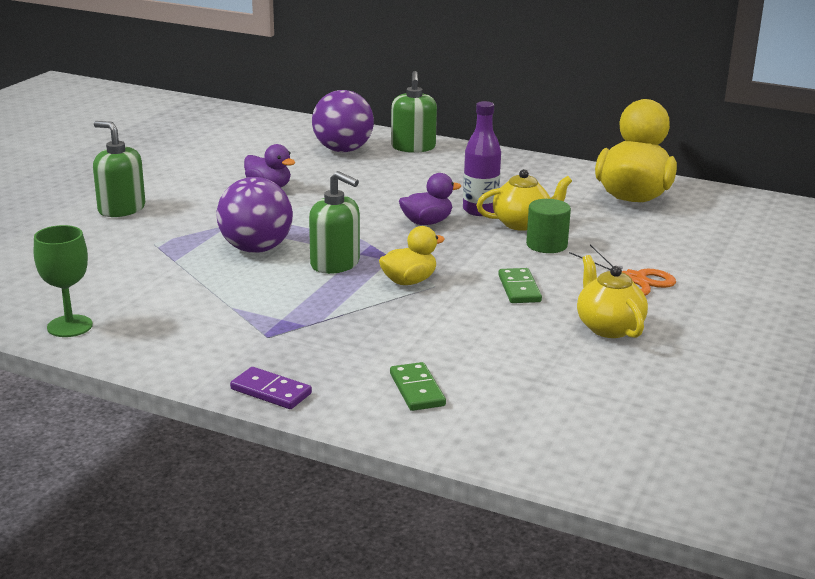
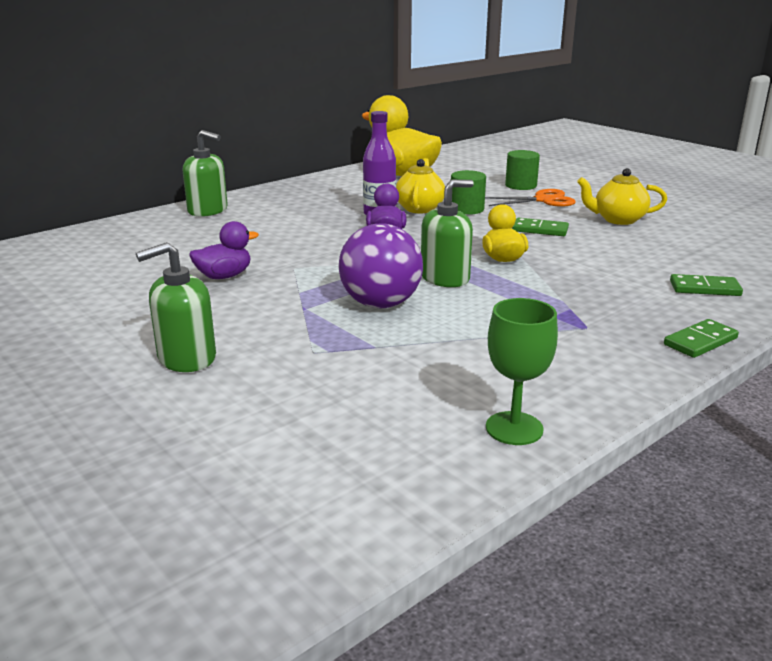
camera: 65 degrees left, 0 degrees up
(271, 391) = (700, 342): purple domino -> green domino
(343, 150) = (172, 234): purple ball -> none
(676, 260) = (521, 185): none -> green cylinder

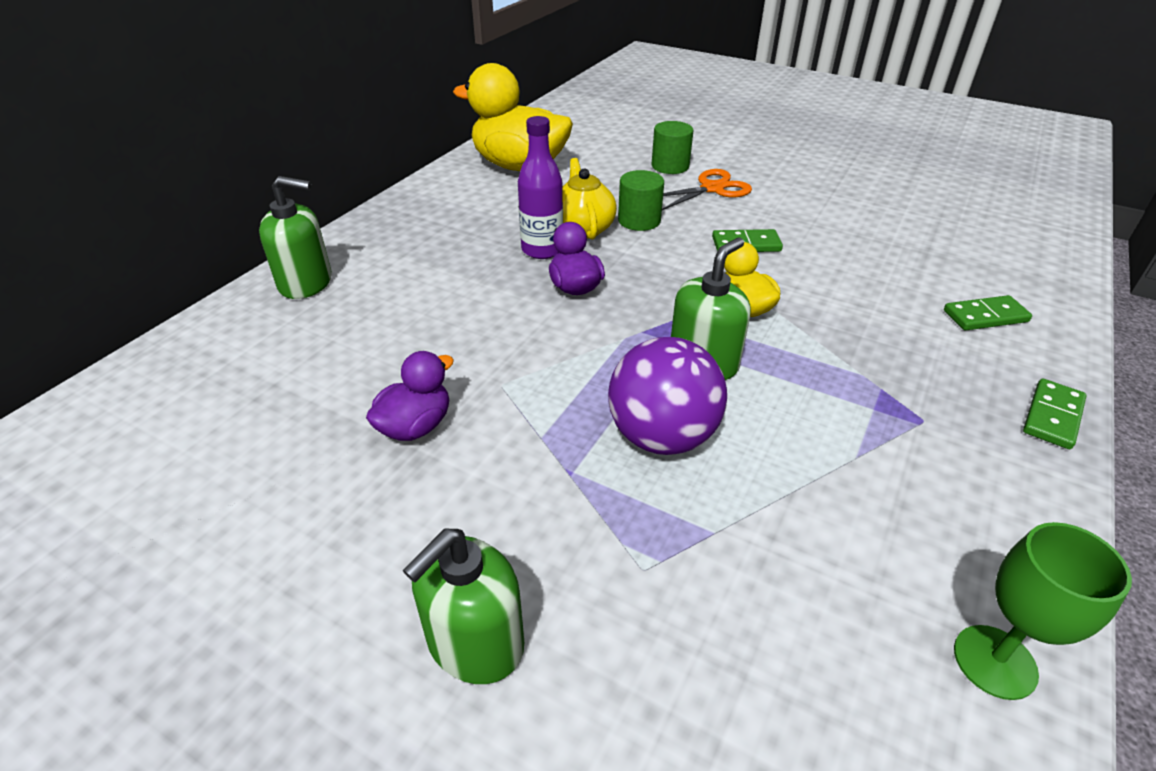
camera: 20 degrees left, 15 degrees up
(618, 220) = (814, 210): yellow teapot -> none

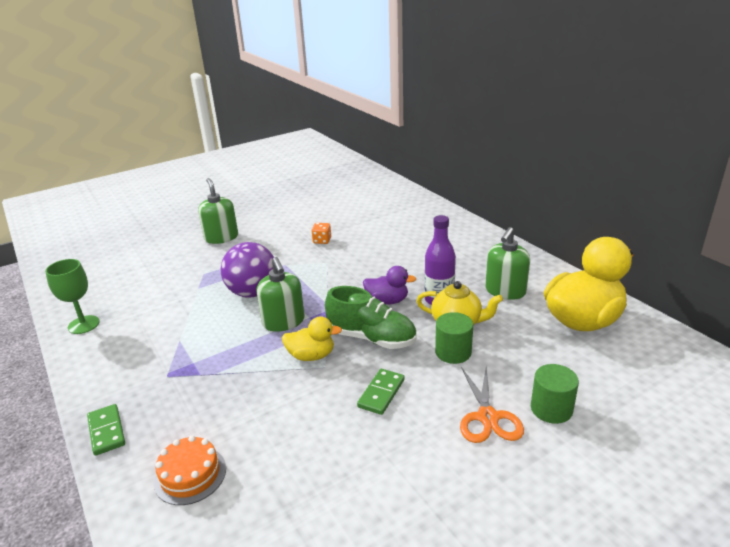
camera: 120 degrees right, 10 degrees down
(306, 283) = (454, 227): green soap dispenser -> green soap dispenser (505, 291)
(415, 426) = (322, 240): purple duck -> orange dice
(665, 275) = (372, 338): none -> green shoe
(985, 316) = (190, 475): green domino -> orange cake

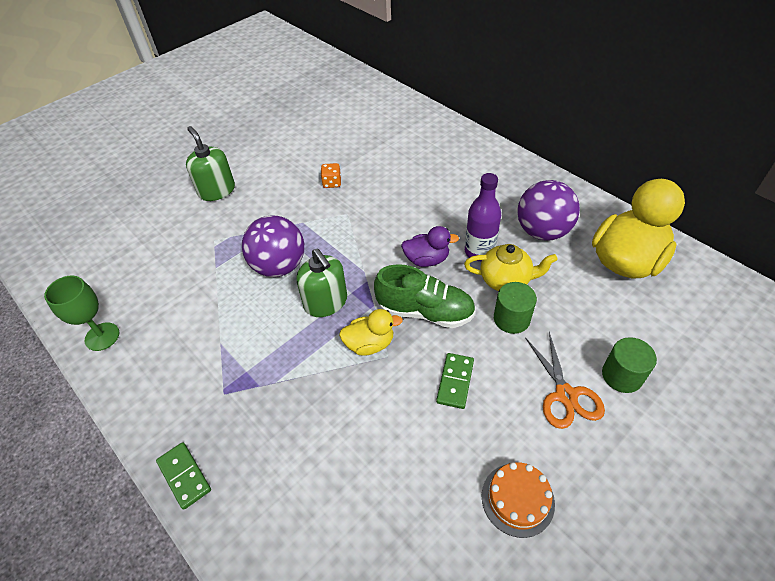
camera: 10 degrees left, 20 degrees up
(190, 475) = (294, 515): orange cake -> orange cake (517, 499)
(505, 291) = (542, 231): green soap dispenser -> purple ball

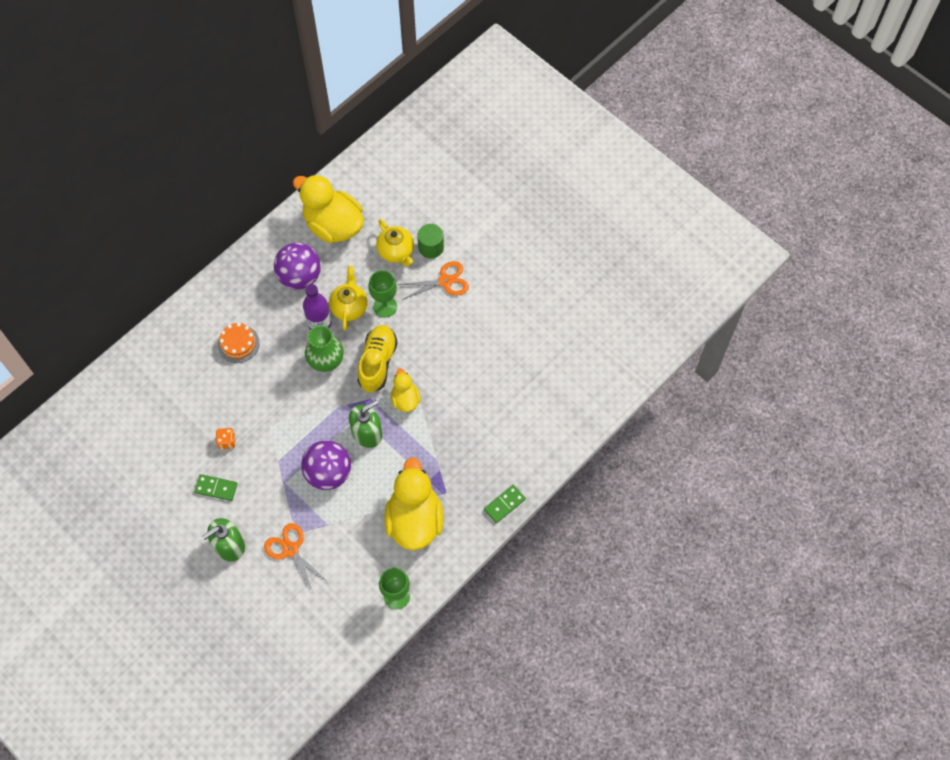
camera: 95 degrees left, 15 degrees up
(195, 355) = (414, 520): none -> yellow duck
(196, 237) = (290, 549): none -> orange scissors
(425, 312) = (377, 363): green shoe -> yellow shoe
(427, 259) = (326, 361): purple duck -> green vase
(455, 381) = (435, 345): green domino -> green domino (216, 488)
(511, 319) = (385, 306): green cylinder -> green goblet
(517, 499) = (511, 315): orange cake -> orange cake (238, 344)
(603, 331) = (396, 252): none -> yellow teapot

